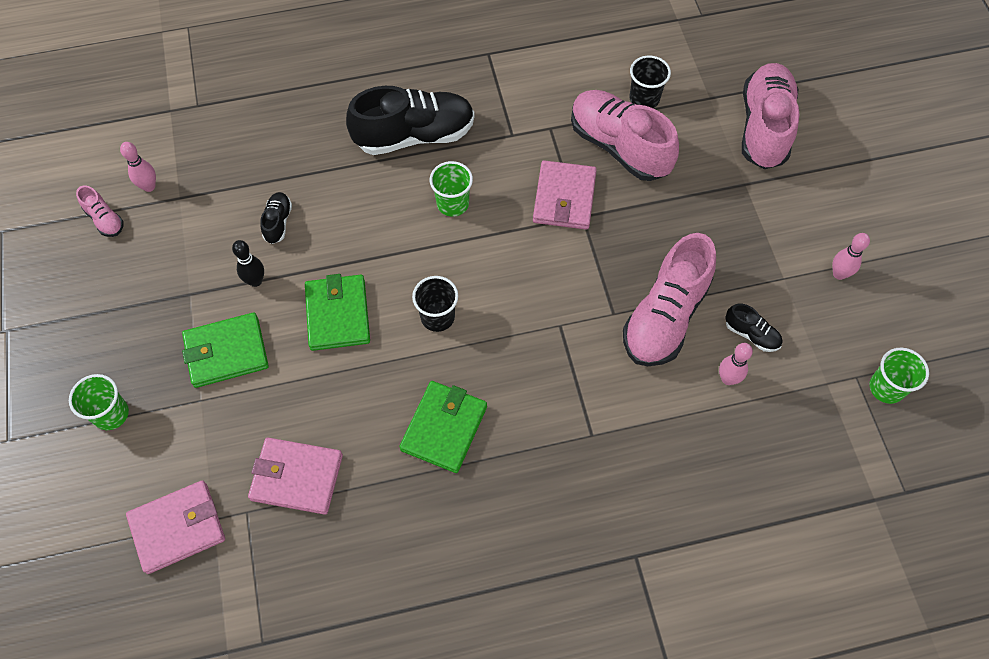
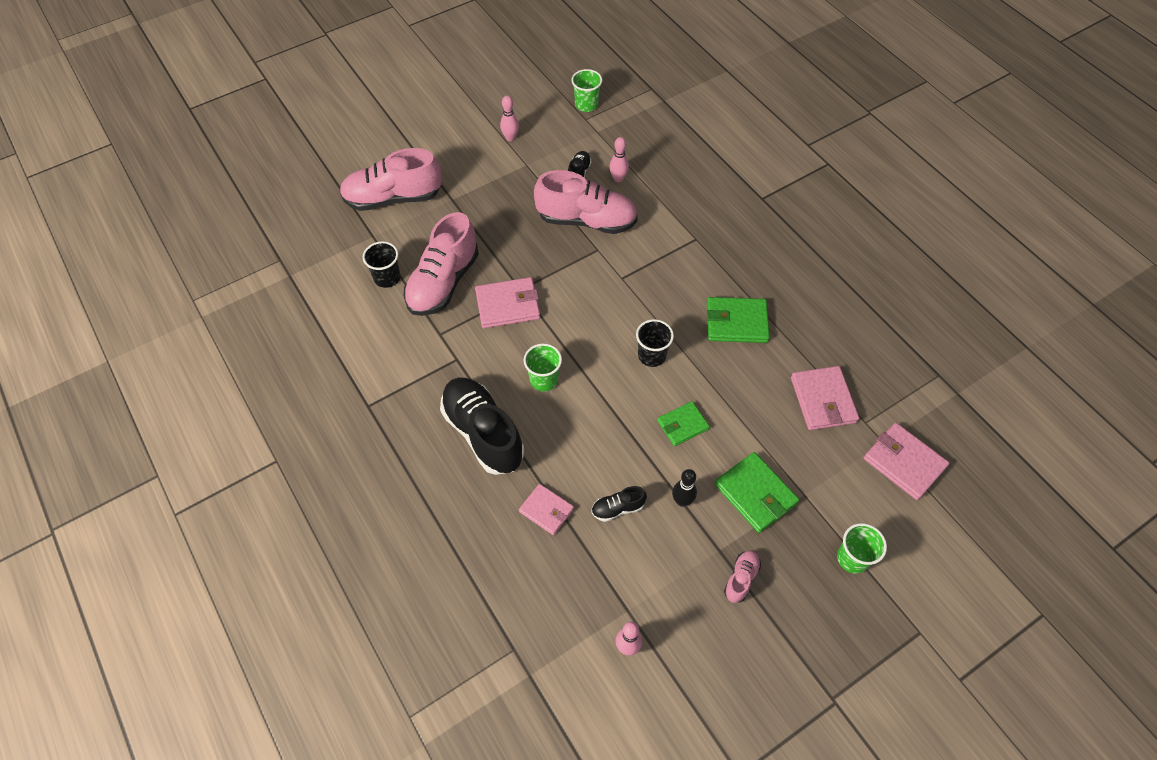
camera: 110 degrees left, 5 degrees down
(105, 219) = (681, 670): pink shoe -> pink shoe (741, 579)
(307, 164) = (546, 510): none -> pink wallet
(338, 314) = (682, 425): green wallet -> green wallet, size x0.65

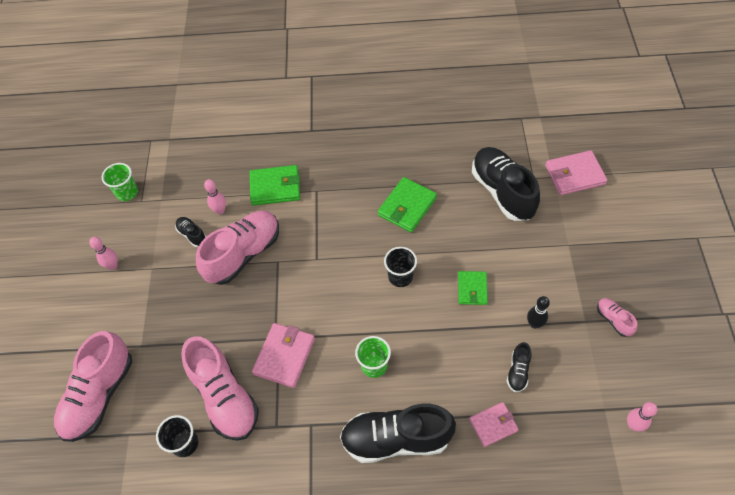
camera: 55 degrees left, 0 degrees up
(755, 494) = (553, 274): green wallet -> green wallet (275, 187)
(823, 400) = (502, 192): pink wallet -> black shoe
(852, 558) = (629, 244): green cup -> none

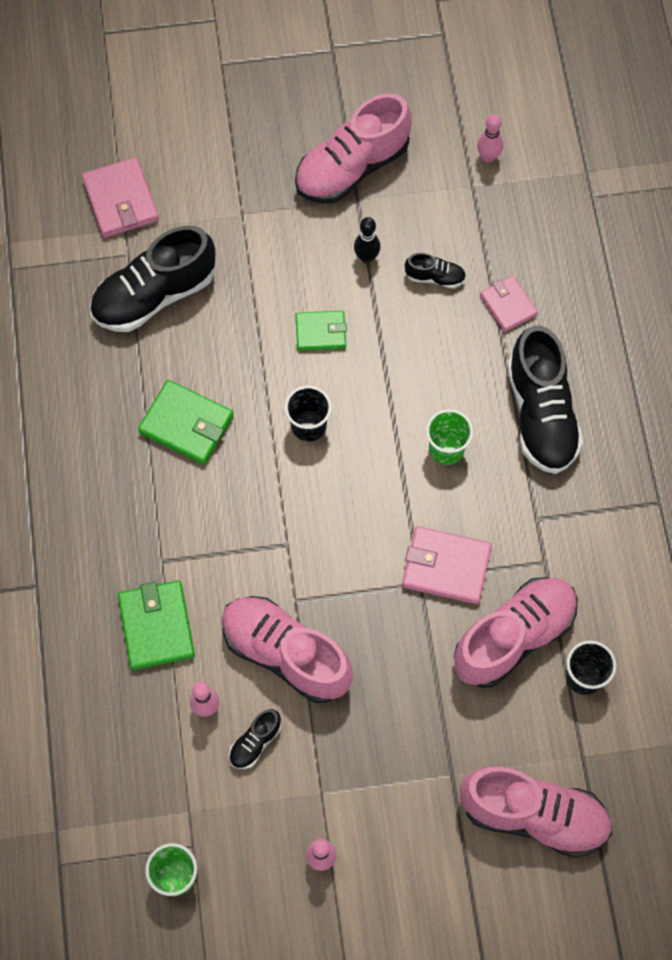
camera: 100 degrees left, 10 degrees up
(613, 320) = (352, 167): pink shoe -> pink shoe, size x2.23

